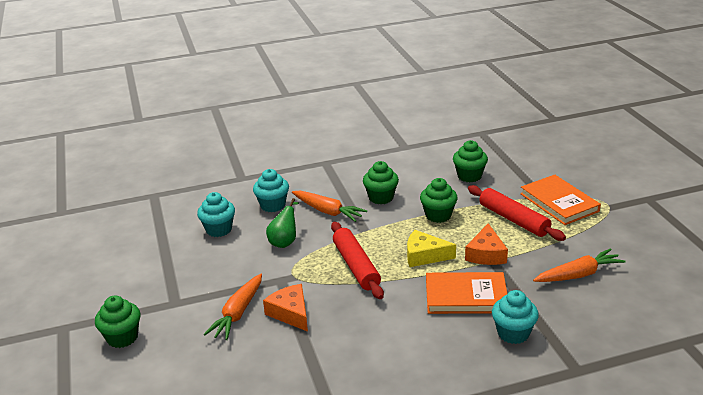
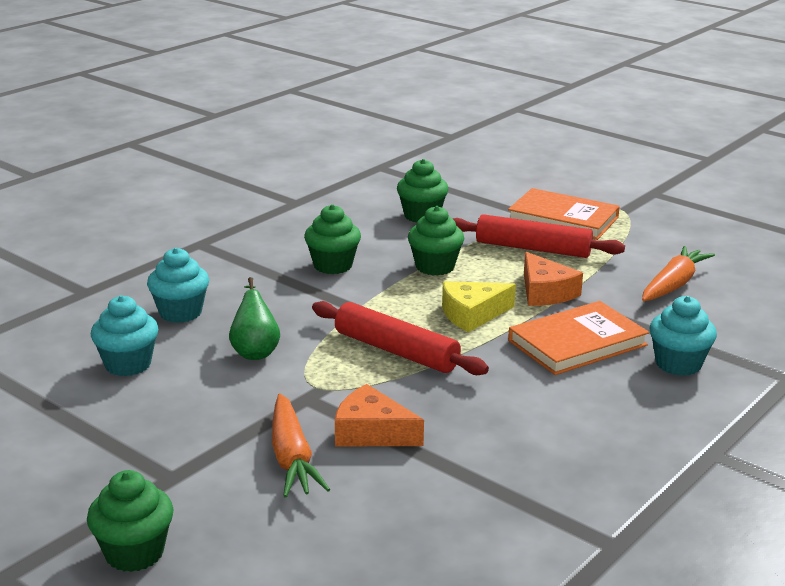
camera: 35 degrees left, 5 degrees down
(328, 211) = (275, 299): orange carrot -> none

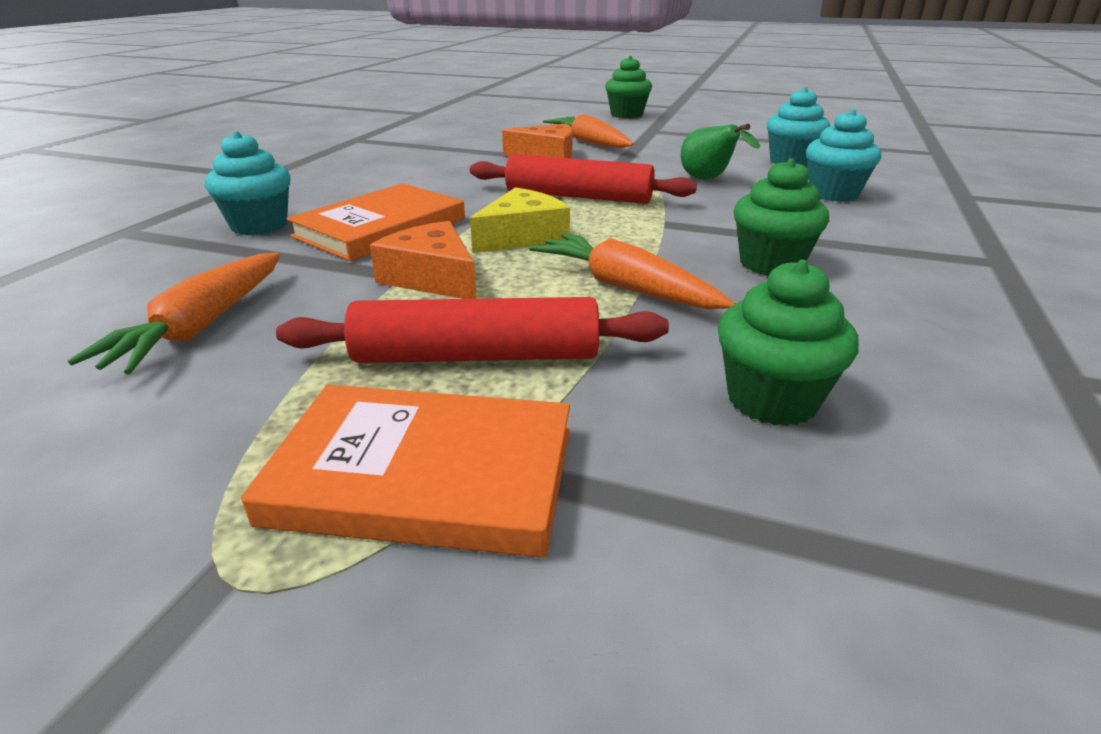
camera: 160 degrees right, 5 degrees up
(435, 267) = (625, 287): green cupcake -> orange carrot

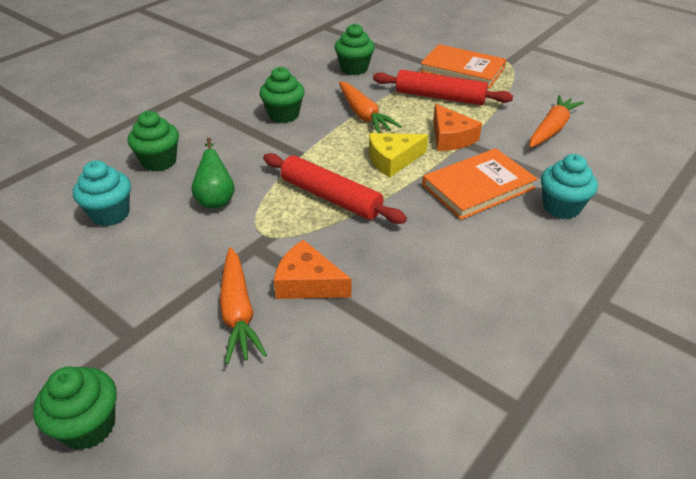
camera: 160 degrees left, 10 degrees up
(833, 194) = (159, 162): turquoise cupcake -> green cupcake

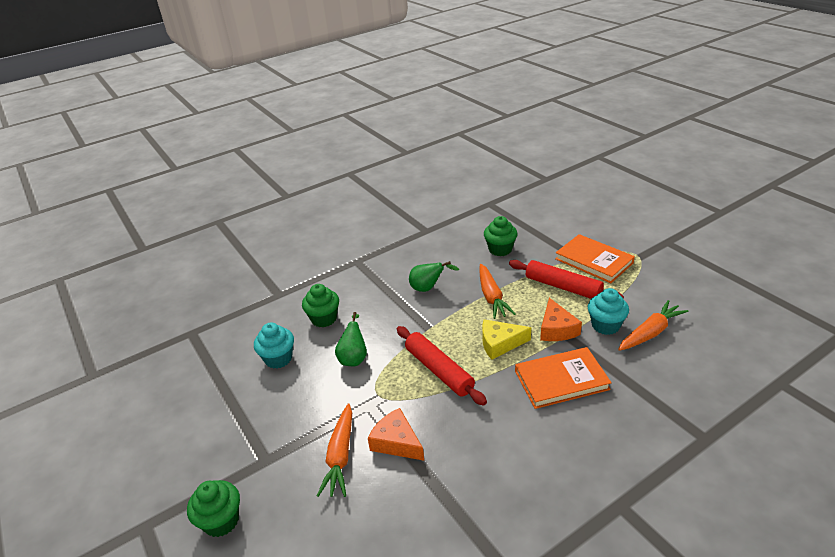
camera: 20 degrees right, 5 degrees down
(283, 115) = (428, 288): green cupcake -> green pear
(561, 207) = (626, 411): turquoise cupcake -> turquoise cupcake (605, 325)

